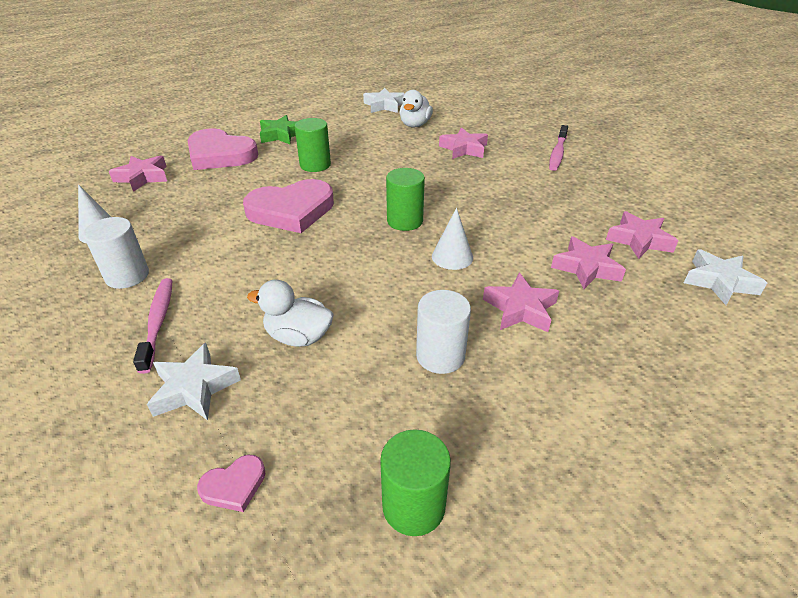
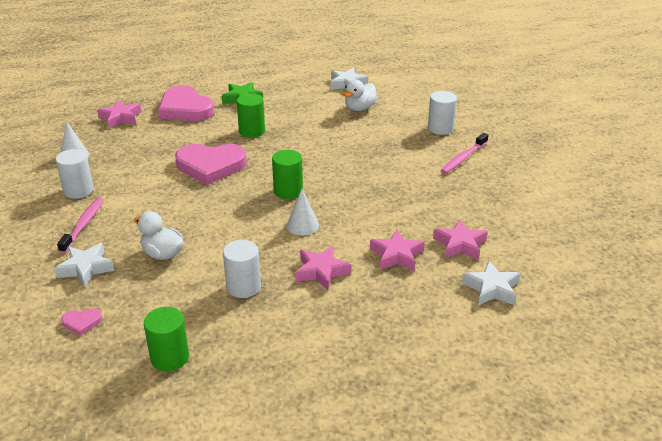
camera: 20 degrees right, 5 degrees down
(464, 149) = (384, 139): pink star -> none
(510, 130) = (440, 128): none -> white cylinder

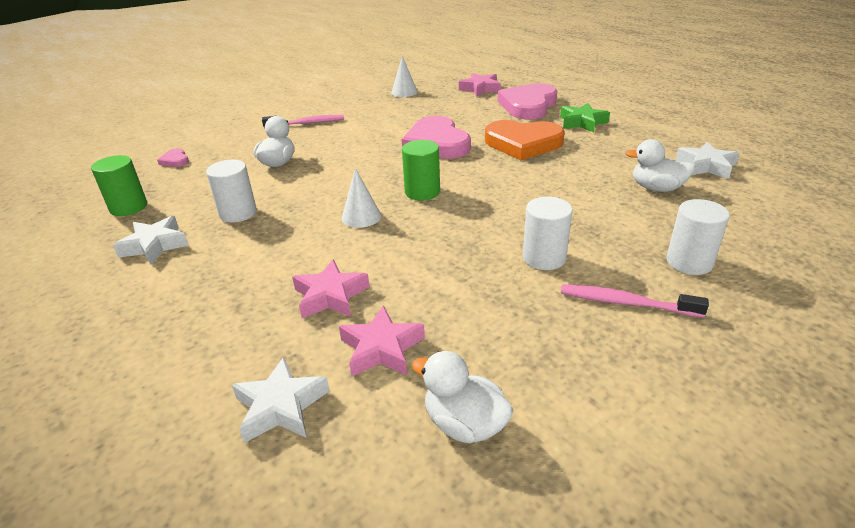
camera: 70 degrees right, 0 degrees up
(78, 190) = (354, 108): white cylinder -> white cylinder (544, 258)
(86, 268) = (247, 141): white star -> white star (155, 245)
(252, 131) = (523, 143): green cylinder -> orange heart
(321, 271) = (277, 250): pink star -> none
(528, 231) = (464, 424): none -> white duck

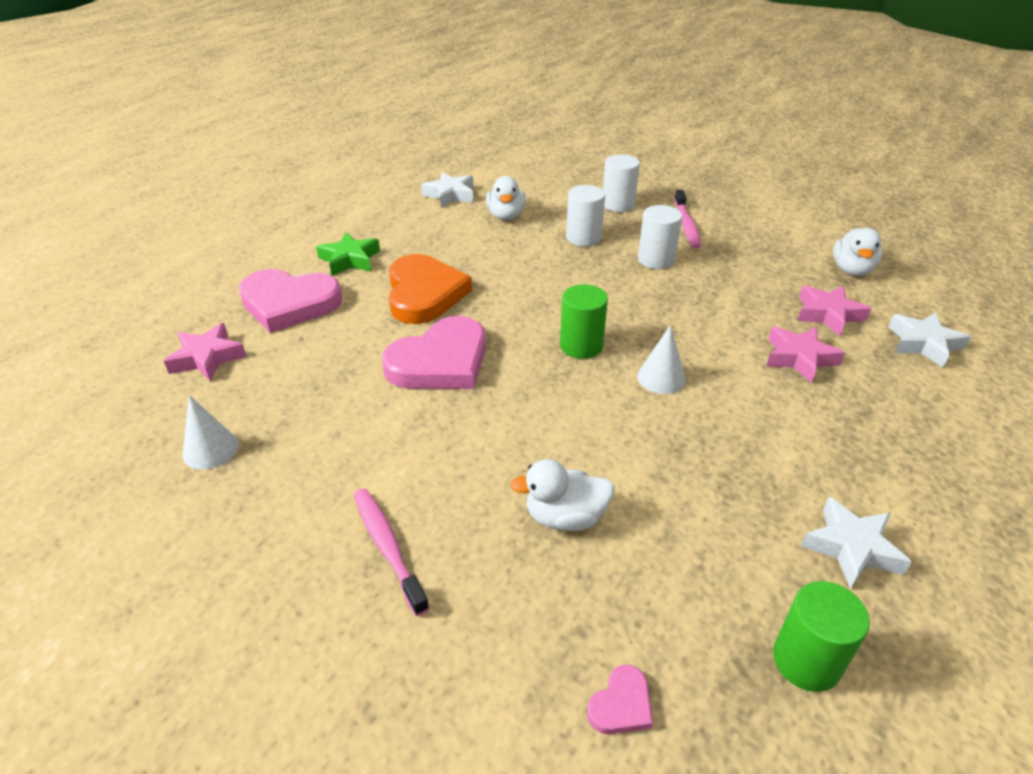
camera: 110 degrees left, 5 degrees up
(238, 213) = (725, 495): white cylinder -> white cylinder (583, 237)

